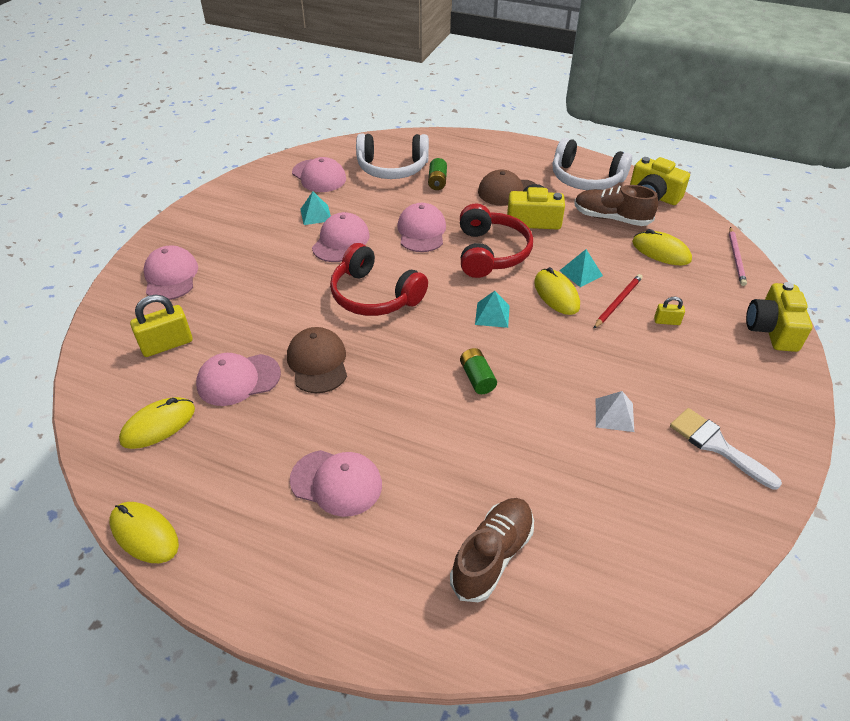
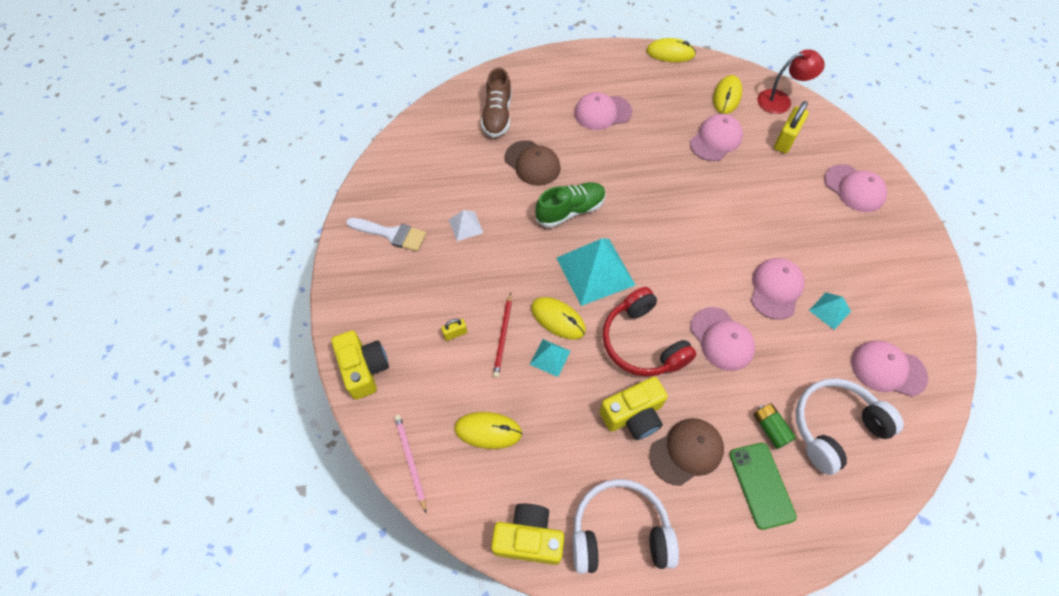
camera: 150 degrees right, 15 degrees up
(107, 389) = (781, 100): none -> red lamp
(318, 362) = (681, 173): brown cap -> brown cap (532, 163)
(341, 241) = (776, 289): pink cap -> pink cap turned 150 degrees counterclockwise
(374, 295) = (695, 245): red headphones -> none
(471, 165) = (761, 485): none -> green phone
(477, 378) = (570, 211): green battery -> green shoe
(492, 315) = (595, 271): turquoise pyramid -> turquoise pyramid, size x2.06
(611, 218) = (557, 463): brown shoe -> none

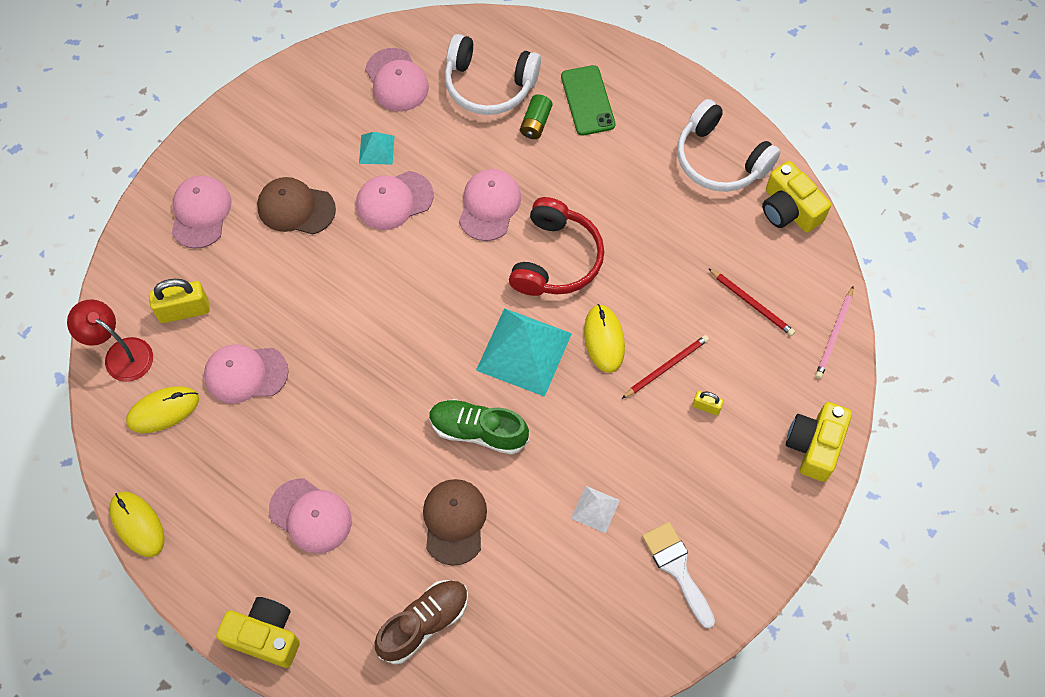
camera: 135 degrees left, 5 degrees up
(488, 431) = (752, 303): yellow mouse -> red pencil
(550, 357) = (645, 314): turquoise pyramid -> none
(633, 415) = (626, 217): yellow camera -> yellow camera (265, 636)
(686, 451) = (615, 162): brown cap -> brown cap (296, 208)
(761, 485) = (587, 100): green phone -> green phone turned 45 degrees counterclockwise

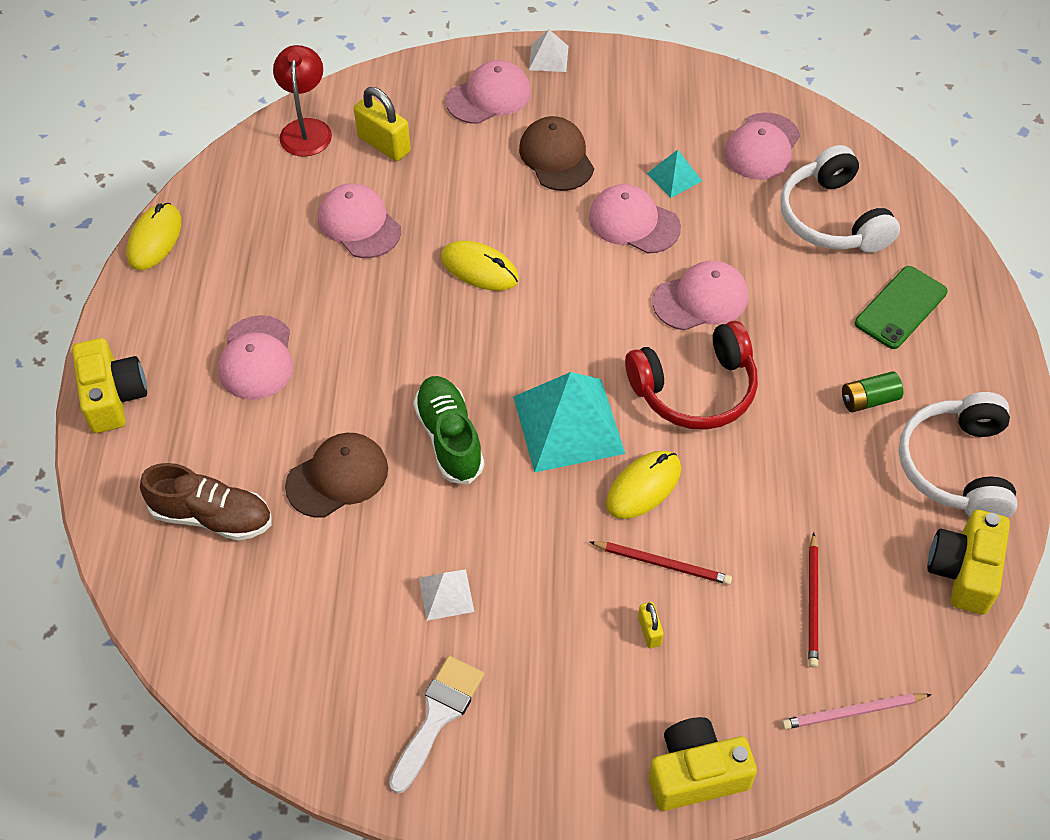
camera: 55 degrees right, 10 degrees down
(163, 410) = (276, 190): yellow mouse -> yellow mouse (479, 269)
(199, 150) = (548, 58): none -> white pyramid
(535, 123) = (830, 280): green battery -> green battery (869, 400)

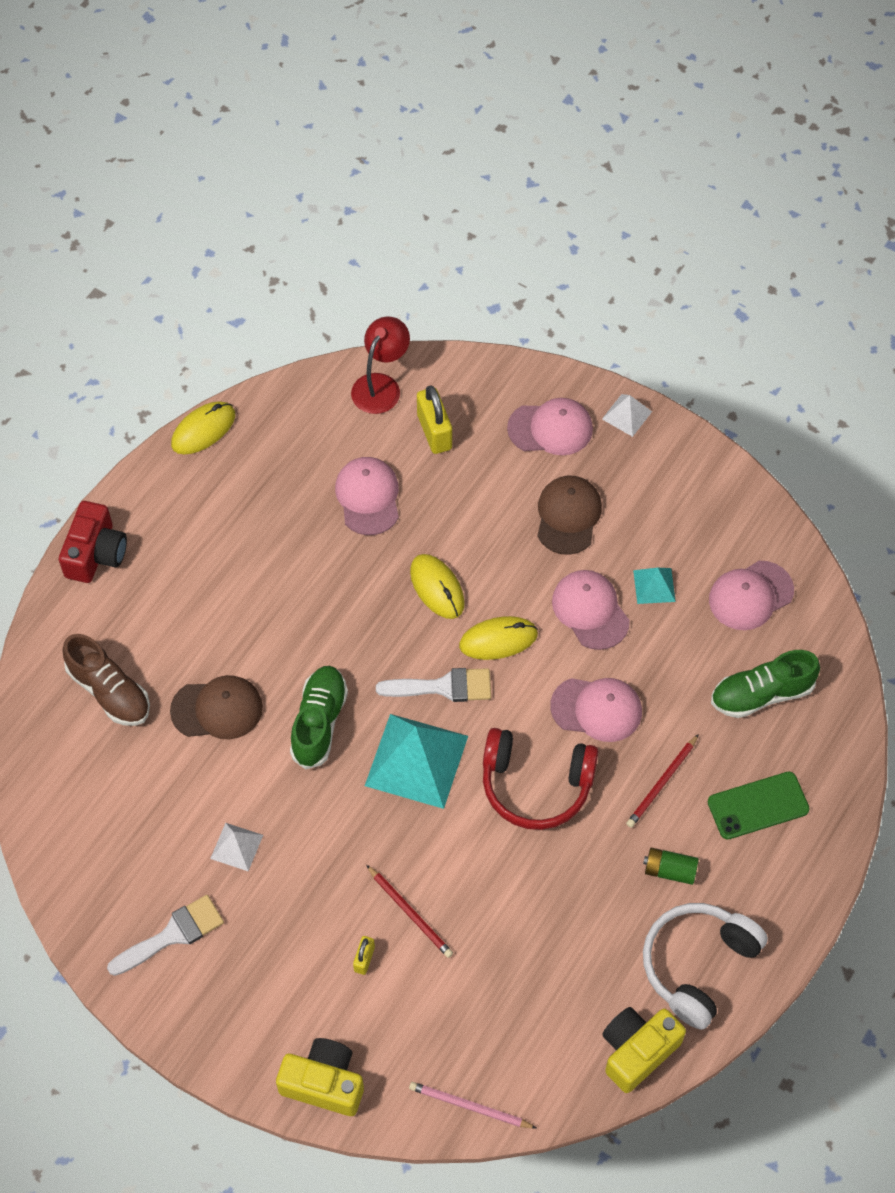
camera: 30 degrees right, 5 degrees up
(113, 397) = (96, 553): yellow camera -> red camera
(256, 358) = (218, 576): pink cap -> none
(547, 348) = (443, 687): none -> white brush
(643, 487) = (439, 843): yellow mouse -> yellow mouse (498, 640)
(813, 603) = (501, 1008): red pencil -> red pencil (662, 783)
(832, 218) = (761, 694): white headphones -> green shoe

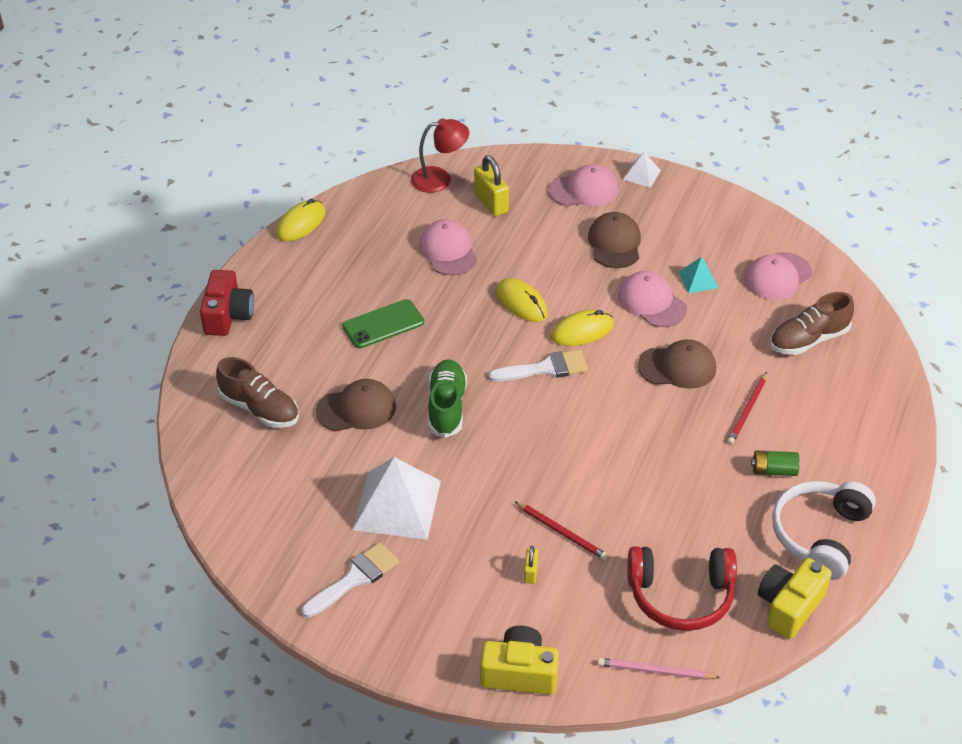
camera: 10 degrees left, 15 degrees down
(236, 846) = (397, 505): white pyramid -> white pyramid, size x2.06
(381, 385) = (440, 179): red lamp -> red lamp turned 60 degrees clockwise
(416, 760) = (537, 422): turquoise pyramid -> none
(536, 785) = (643, 426): red headphones -> red headphones (681, 596)
(596, 709) = (677, 367): pink cap -> brown cap
(758, 805) = (831, 415): green phone -> green phone (383, 324)
(761, 694) = (808, 340): green shoe -> brown shoe

